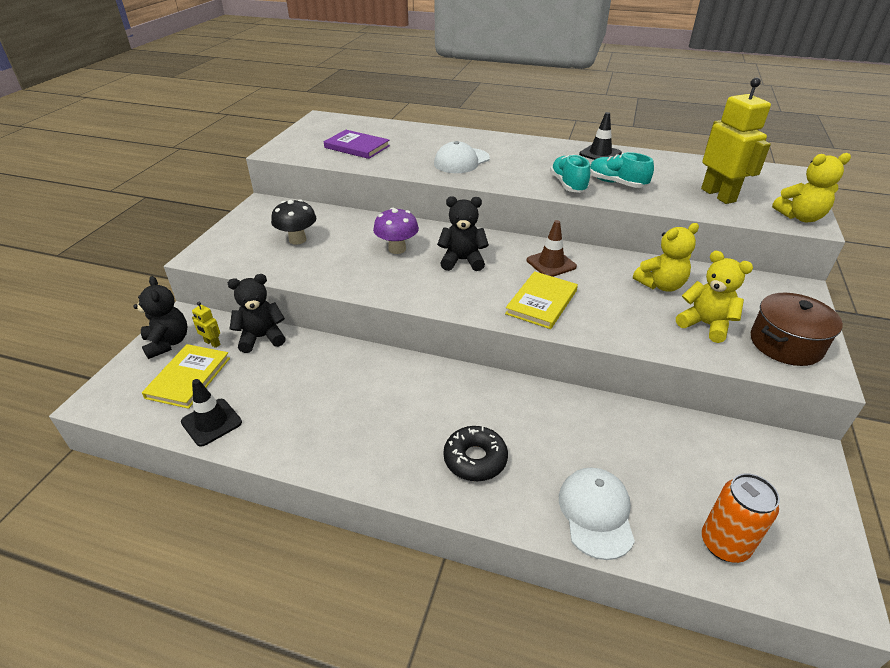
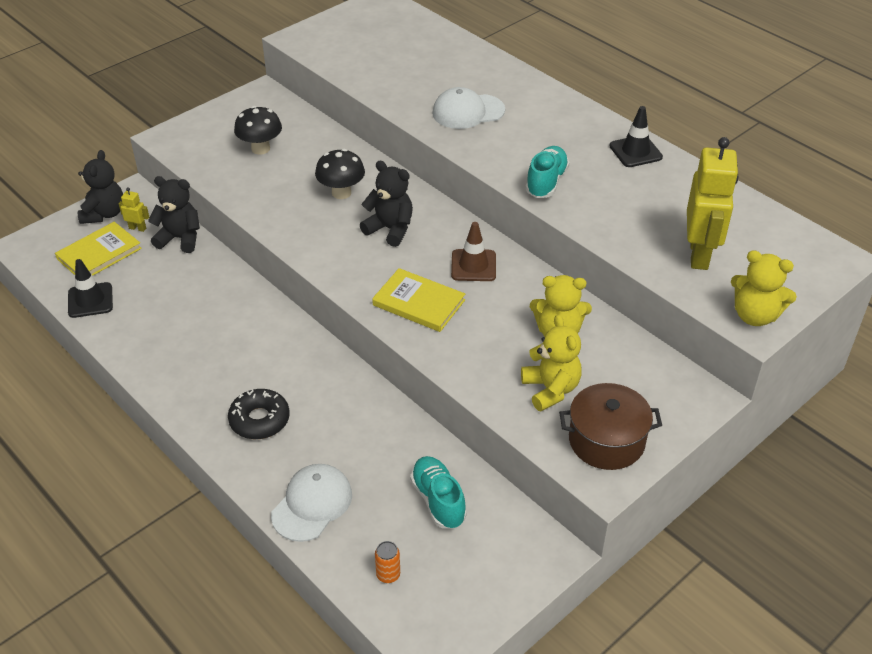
camera: 30 degrees right, 5 degrees up
(212, 343) = (137, 228): yellow robot -> yellow robot turned 135 degrees clockwise
(357, 147) = (380, 56): purple book -> none
(397, 249) = (341, 193): purple mushroom -> black mushroom
(541, 302) = (418, 303): yellow book -> yellow book turned 60 degrees clockwise
(616, 183) = (602, 198): turquoise shoe -> turquoise shoe (438, 500)
(724, 544) = (388, 575): orange can -> orange can, size x0.53

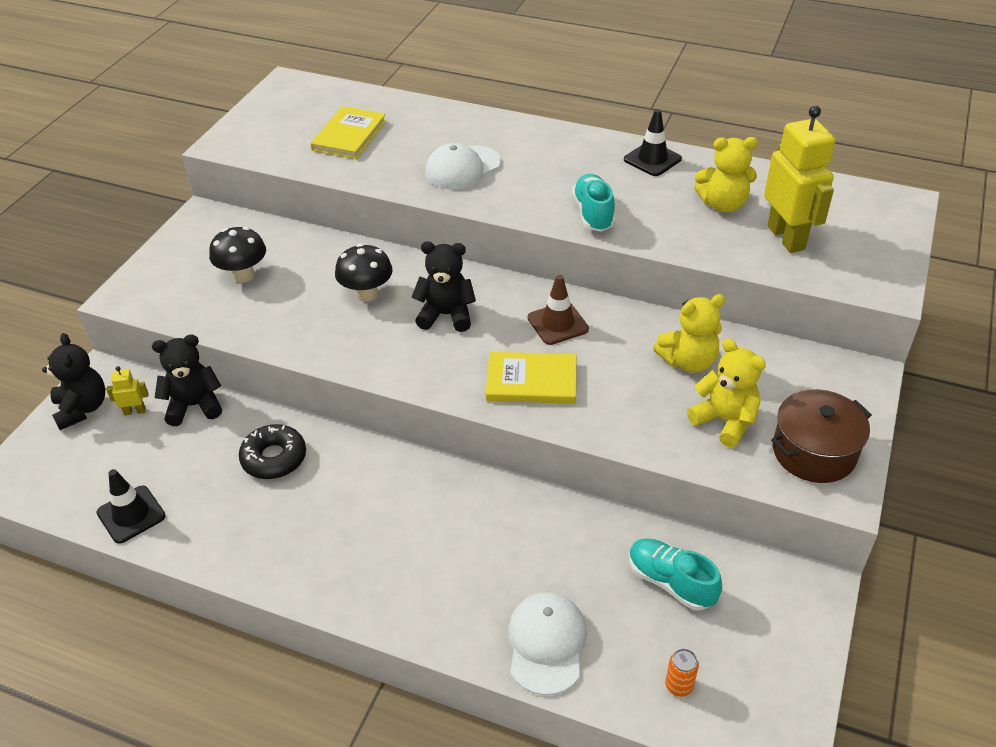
camera: 25 degrees left, 0 degrees up
(99, 253) = (106, 456): yellow book -> yellow book (349, 135)
(259, 420) = (424, 574): black donut -> black donut (274, 458)
(755, 315) = (879, 278): yellow teddy bear -> yellow teddy bear (723, 204)

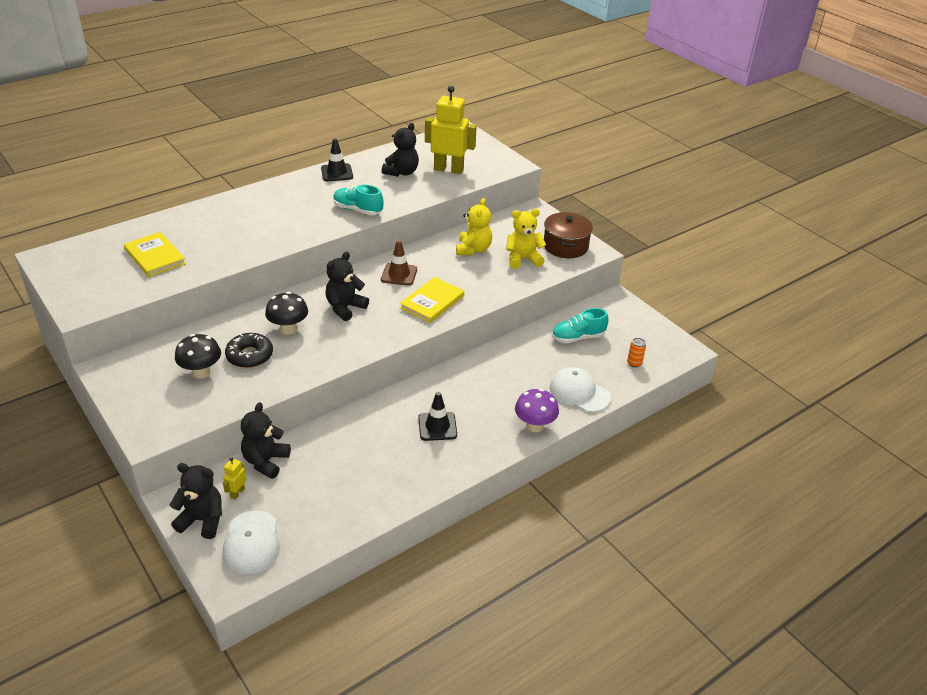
camera: 60 degrees left, 5 degrees down
(131, 514) = (335, 524): black traffic cone -> black traffic cone (437, 426)
(274, 458) = (354, 441): black donut -> black donut (250, 356)
(433, 624) = (534, 426): none -> purple mushroom
(462, 168) = (254, 231): white cap -> white cap (251, 542)
(723, 204) = (402, 172): yellow teddy bear -> black teddy bear

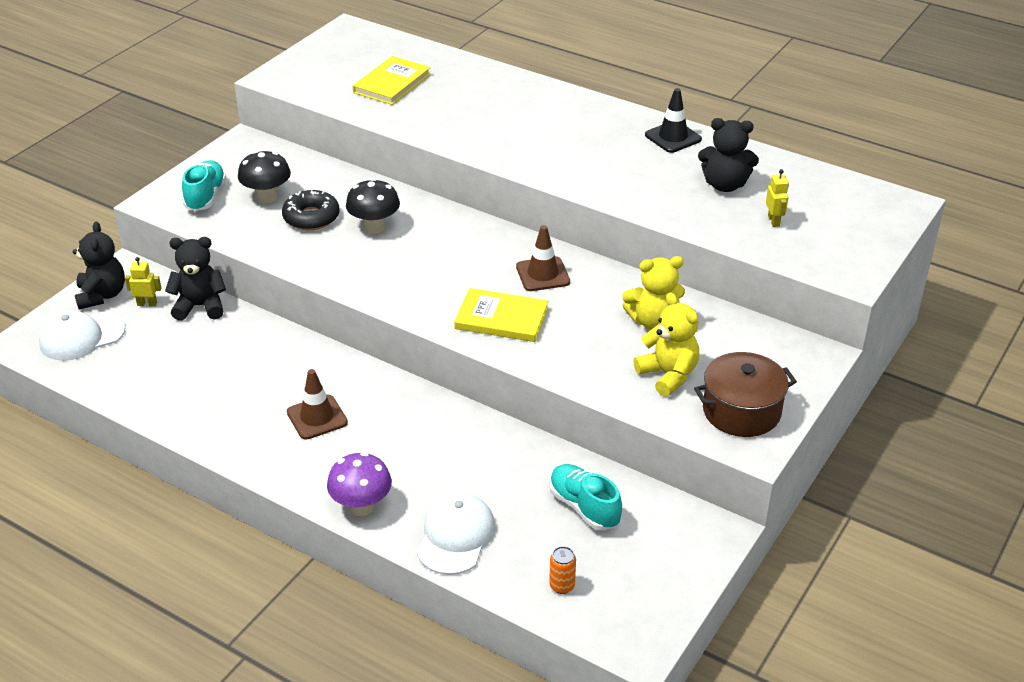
camera: 70 degrees right, 0 degrees up
(345, 308) = (441, 254): black teddy bear -> none
(357, 210) = (597, 178): turquoise shoe -> turquoise shoe (205, 196)
(437, 426) = (317, 417): black traffic cone -> brown traffic cone
(448, 169) = (774, 221): yellow robot -> yellow robot, size x0.43

